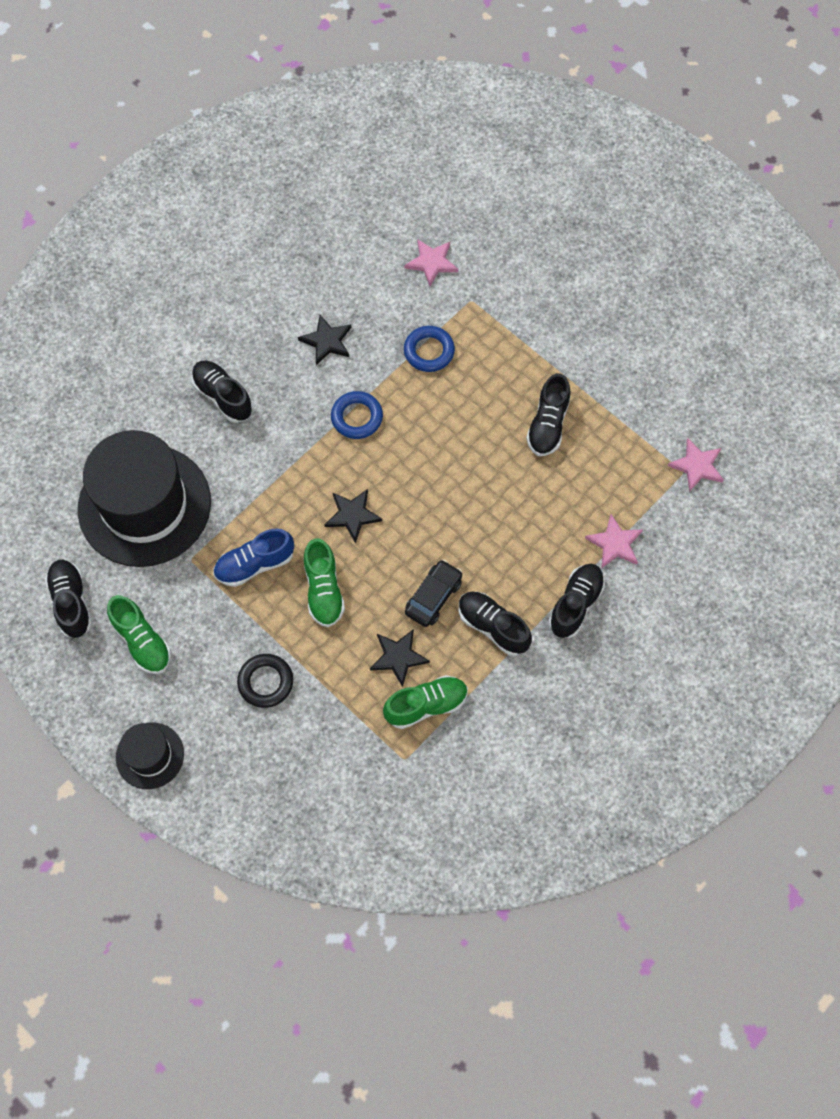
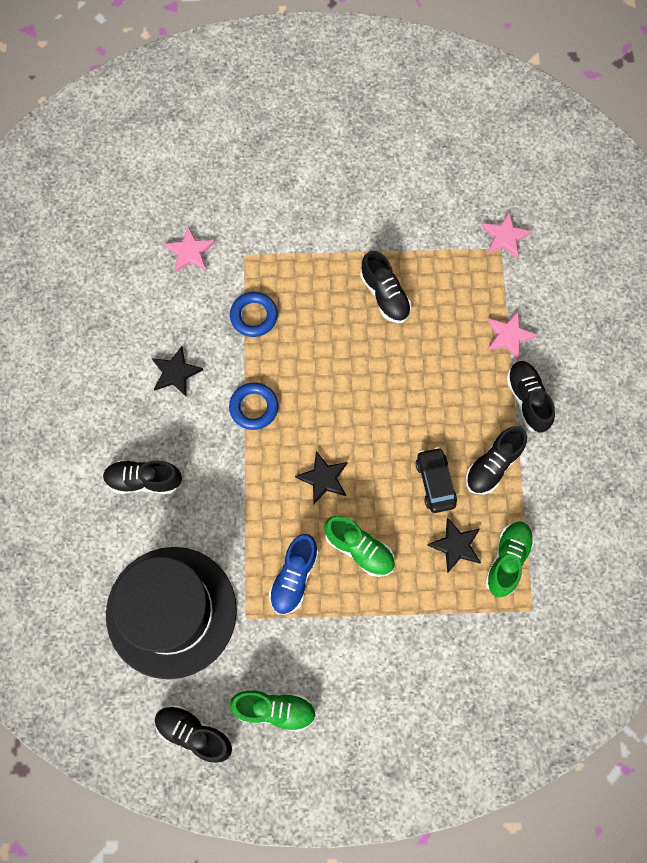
camera: 45 degrees left, 5 degrees up
(150, 755) = (366, 783): black hat -> none
(265, 682) = (389, 651): black ring -> none
(493, 627) = (493, 465): black shoe -> black shoe turned 45 degrees counterclockwise

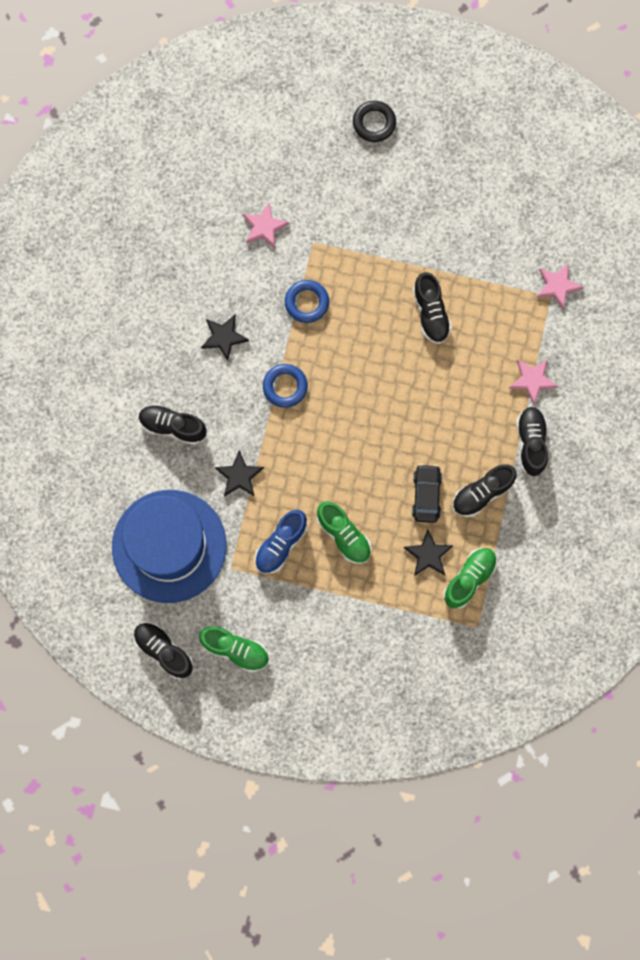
camera: 15 degrees right, 5 degrees up
(171, 612) = (169, 546): black hat -> blue hat
(275, 127) = (374, 123): none -> black ring
(323, 478) = (329, 466): black star -> black star (239, 476)

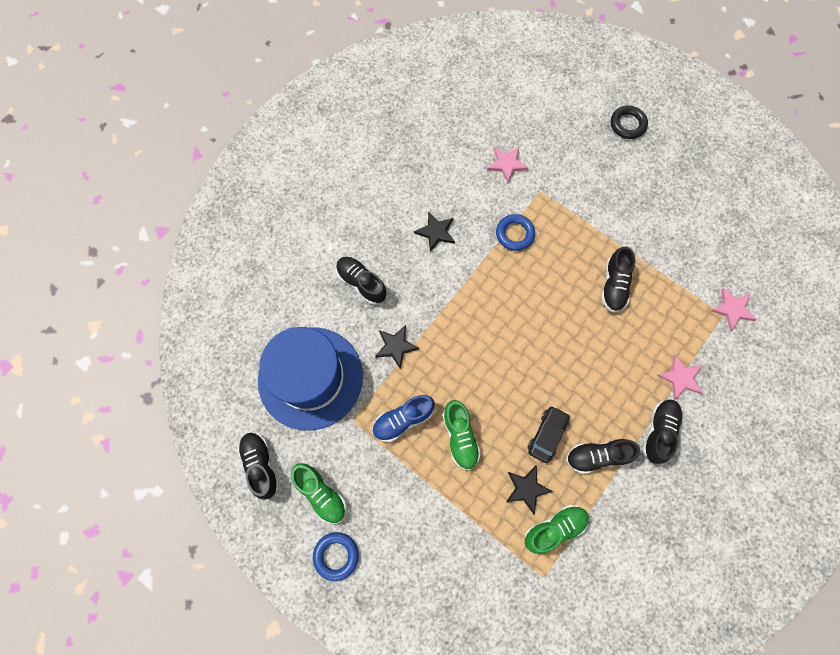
camera: 25 degrees right, 5 degrees down
(285, 387) = (467, 291): blue ring -> blue ring (336, 555)

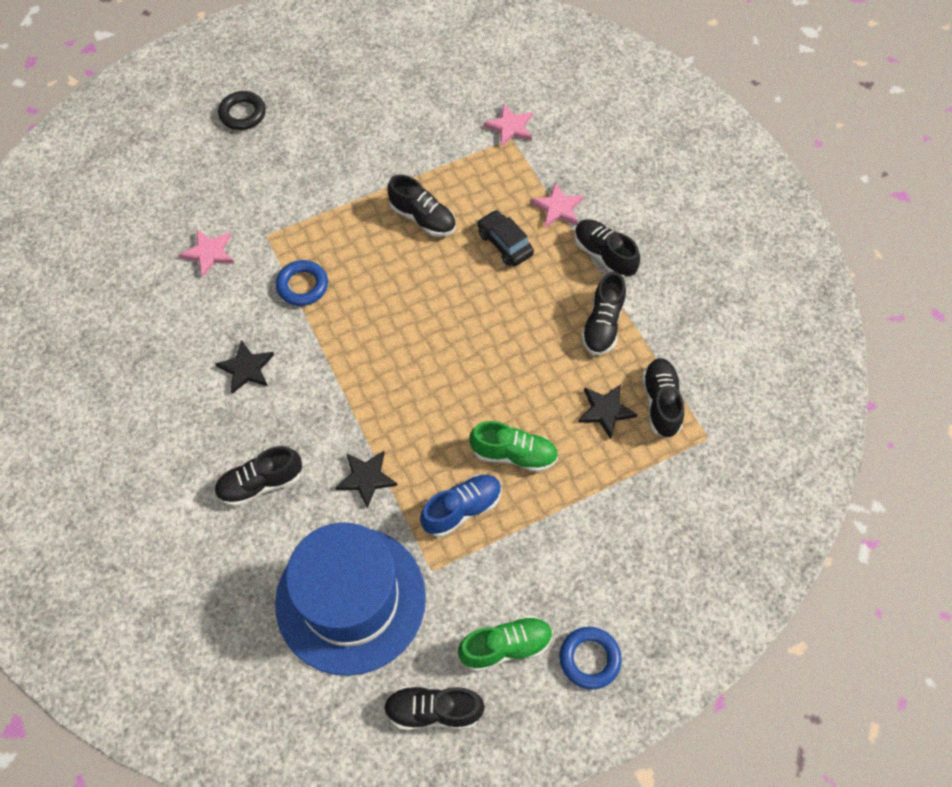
camera: 65 degrees left, 10 degrees down
(403, 420) = (462, 509): blue shoe -> blue shoe turned 120 degrees counterclockwise
(547, 435) = (556, 363): black car -> black car (504, 244)
(554, 528) = (661, 403): green shoe -> black shoe

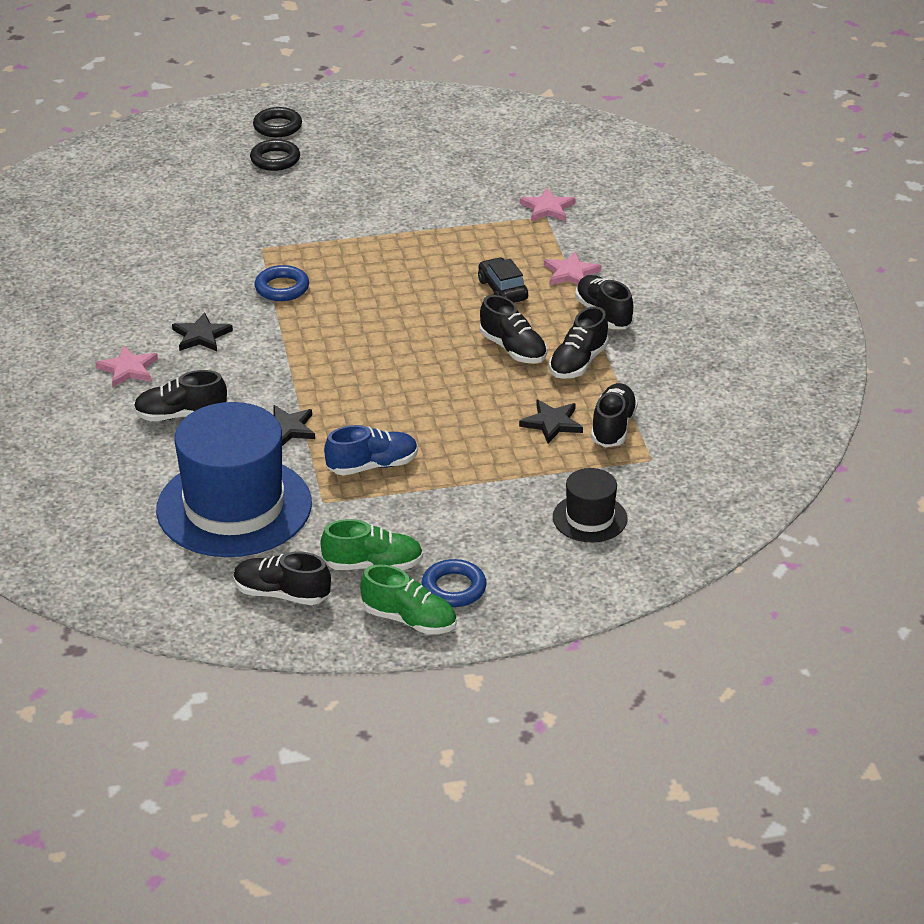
camera: 15 degrees right, 25 degrees down
(209, 253) = (199, 251): pink star -> pink star (128, 369)
(231, 69) = (277, 127): none -> black ring
(423, 218) = (426, 259): black shoe -> black shoe (513, 349)
(514, 454) = (442, 437): green shoe -> green shoe (409, 620)
(680, 530) = (590, 518): none -> black hat

